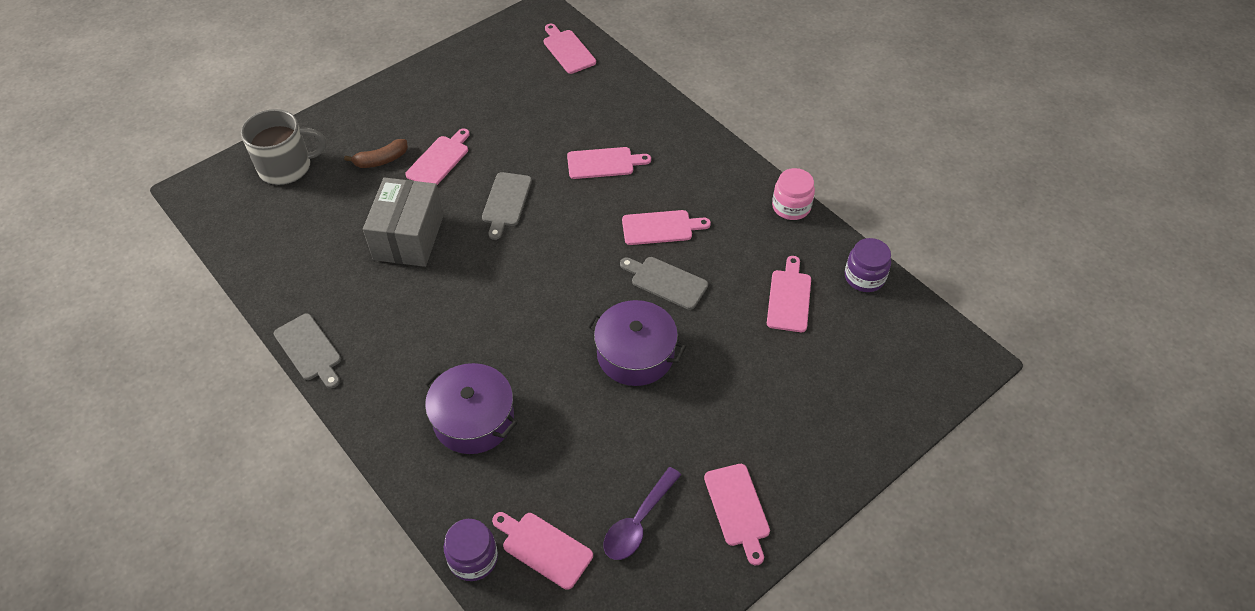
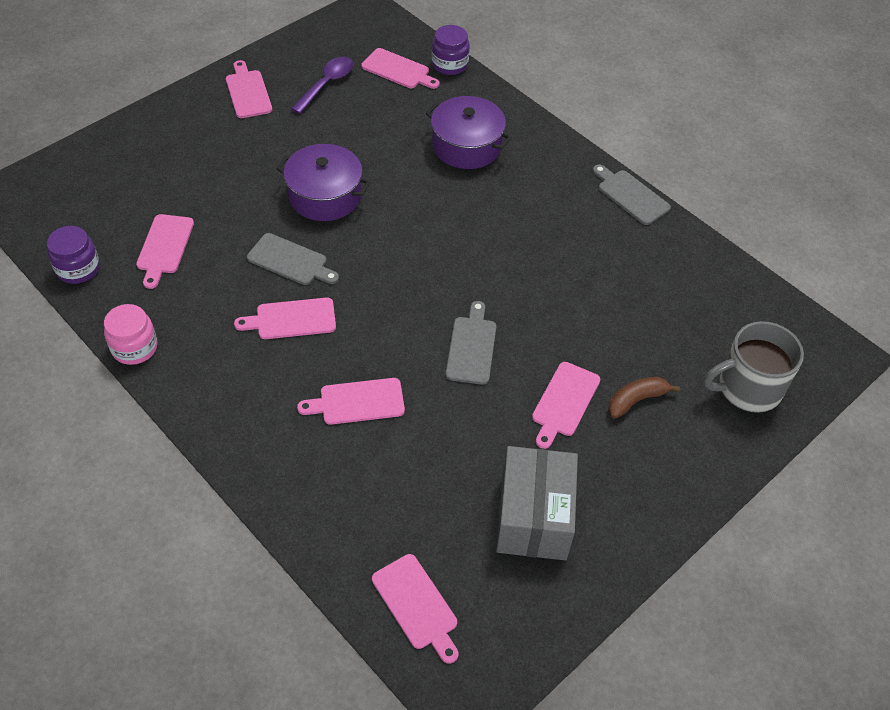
camera: 175 degrees right, 0 degrees up
(409, 237) = (572, 303): grey box -> grey box (533, 517)

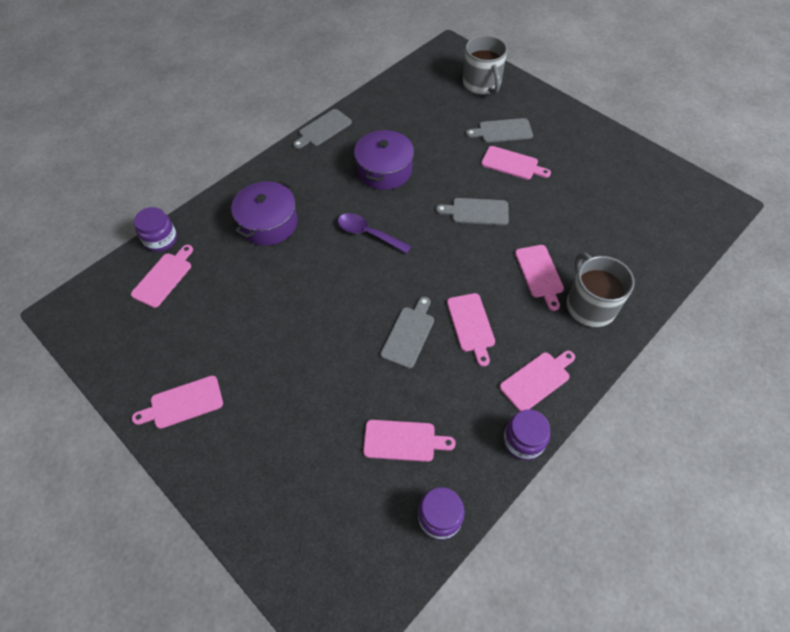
camera: 90 degrees left, 5 degrees up
(134, 347) = (523, 441): pink jar -> purple jar
(298, 450) = (590, 305): none -> grey mug
(325, 195) = (330, 318): purple pot -> purple pot (384, 170)
(327, 84) = (178, 333): purple spoon -> purple spoon (368, 234)
(416, 605) = (680, 230): pink cutting board -> pink cutting board (537, 380)
(533, 517) = (601, 177): grey box -> none
(636, 400) = (502, 131): brown banana -> grey cutting board

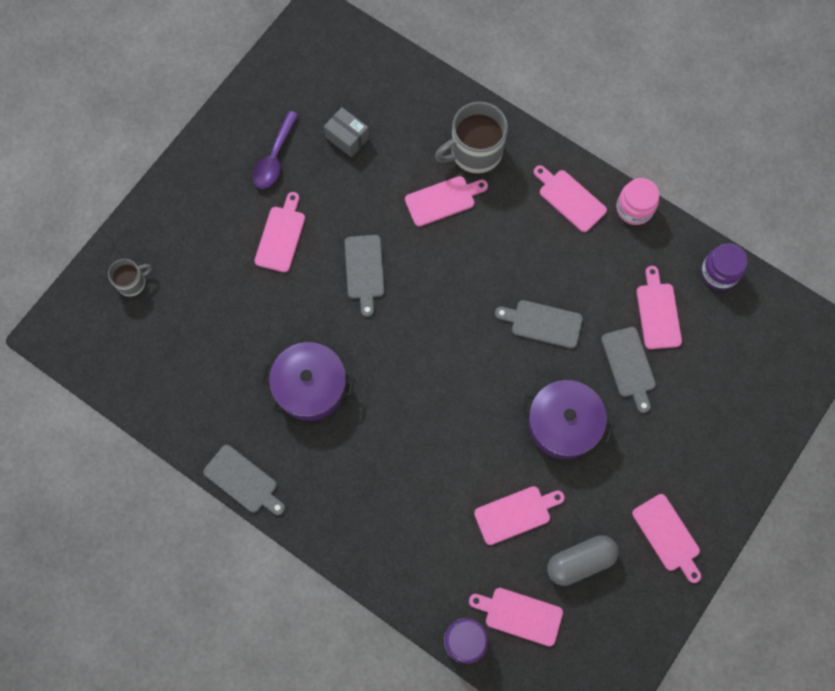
camera: 100 degrees left, 15 degrees up
(188, 327) = (580, 561): none -> grey capsule
(268, 223) = (418, 511): purple pot -> purple pot (563, 424)
(368, 234) = (416, 388): purple spoon -> purple spoon (274, 158)
(471, 325) = (520, 263): pink cutting board -> pink cutting board (516, 514)
(482, 84) = (132, 282): grey mug -> grey mug, size x0.55
(502, 131) = (223, 250): grey cutting board -> grey cutting board (629, 365)
(523, 441) = (634, 208): purple jar -> pink jar
(602, 213) = (347, 138): none -> grey box

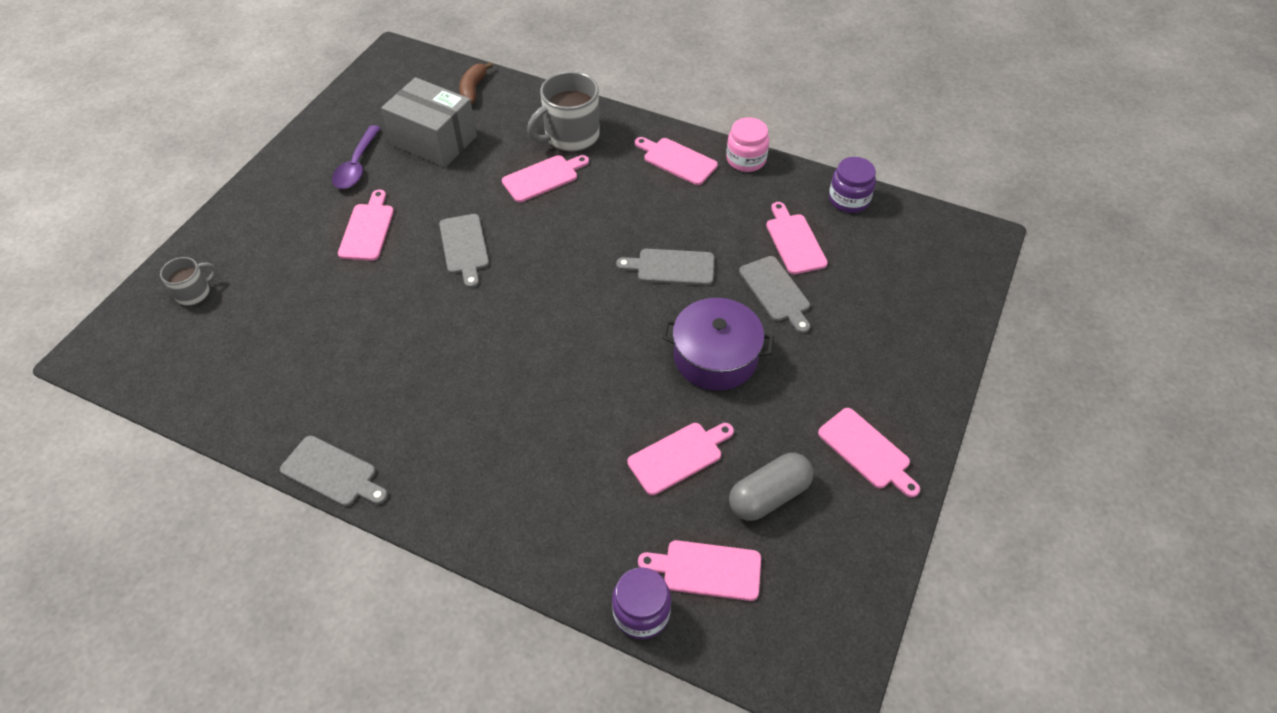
camera: 10 degrees left, 20 degrees down
(310, 386) = (411, 362): purple pot -> none
(347, 138) = (434, 141): grey box -> grey box, size x1.83
(389, 75) = (473, 89): none -> brown banana

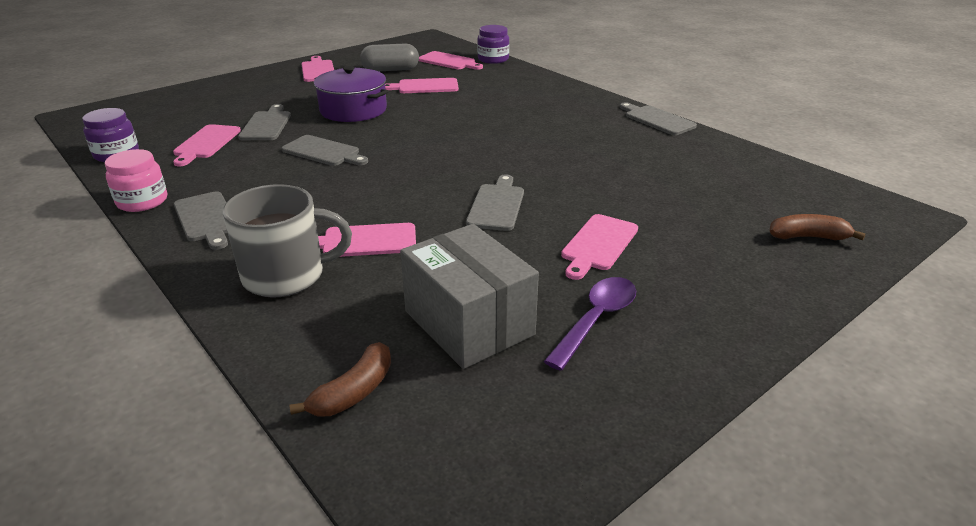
camera: 155 degrees left, 20 degrees down
(194, 293) = (808, 237): grey mug -> brown banana
(677, 160) = (206, 219): pink cutting board -> grey cutting board

